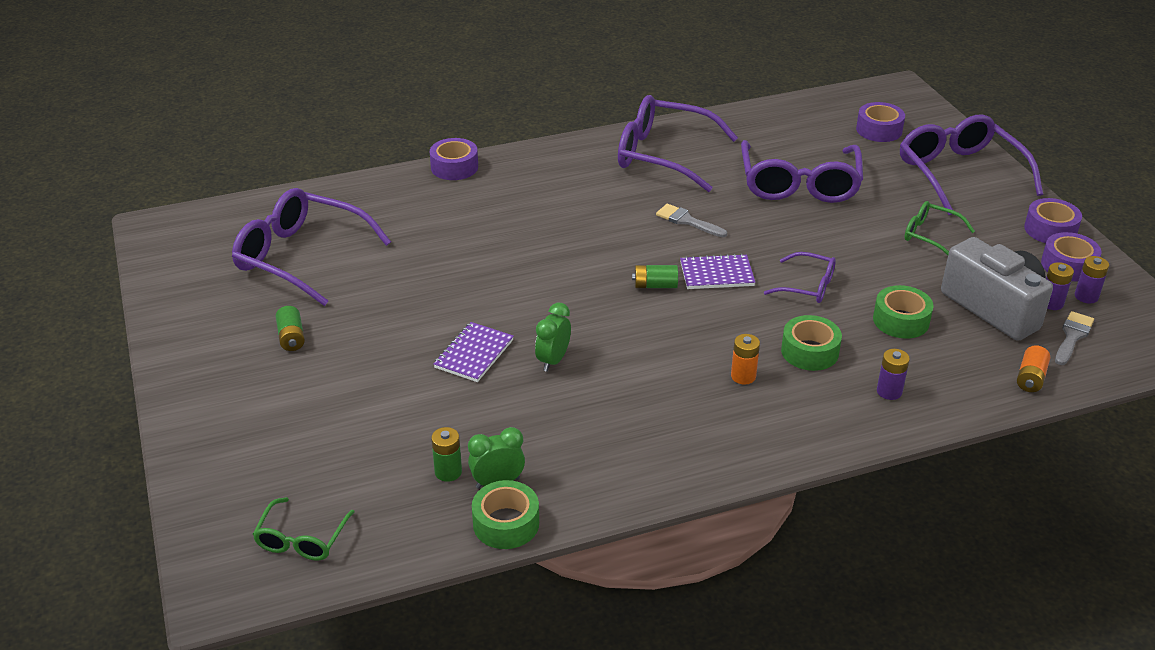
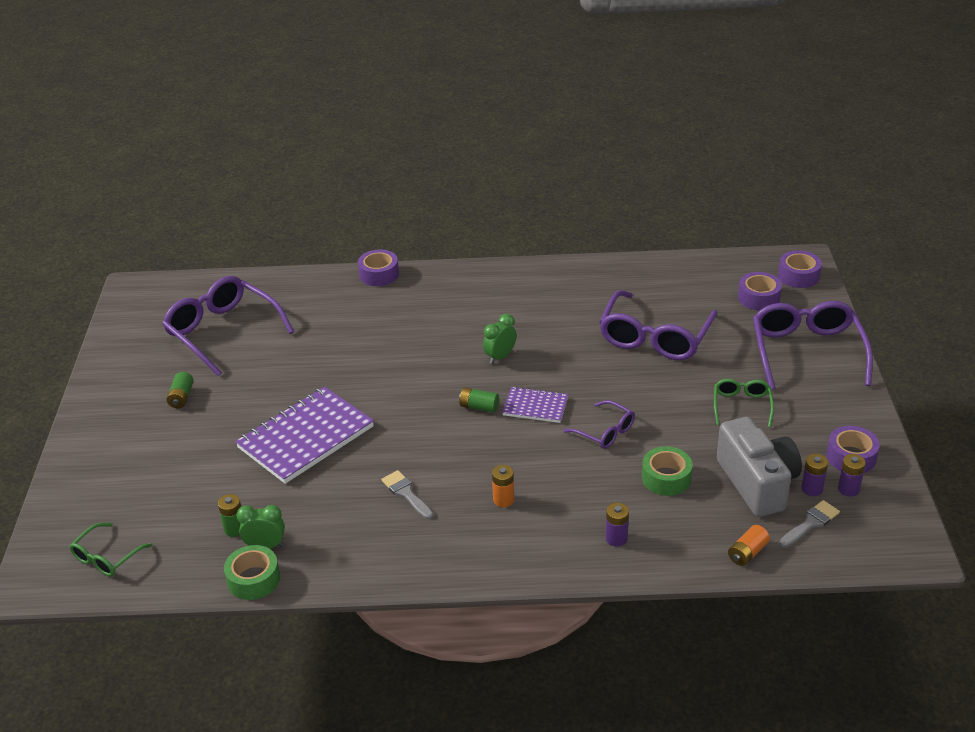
camera: 20 degrees right, 0 degrees up
(474, 354) = (306, 437): purple notebook -> purple notebook, size x1.91
(553, 360) = (362, 455): green clock -> green clock (500, 357)
(663, 155) = (554, 291): purple glasses -> none
(687, 221) = (539, 354): grey brush -> grey brush (406, 493)
(809, 351) = (571, 490): green tape -> none
(930, 236) = (742, 406): green glasses -> green glasses turned 45 degrees clockwise
(1050, 230) = (857, 420): purple tape -> purple tape (798, 276)

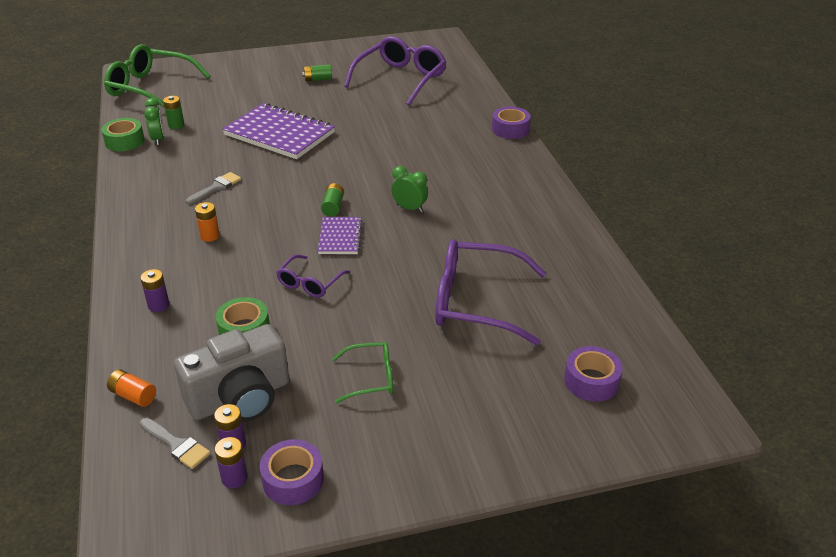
camera: 75 degrees right, 0 degrees up
(106, 557) = (150, 88): green glasses -> green glasses, size x1.95
(798, 276) = (661, 417): purple tape -> none
(806, 352) = (492, 431): purple glasses -> none

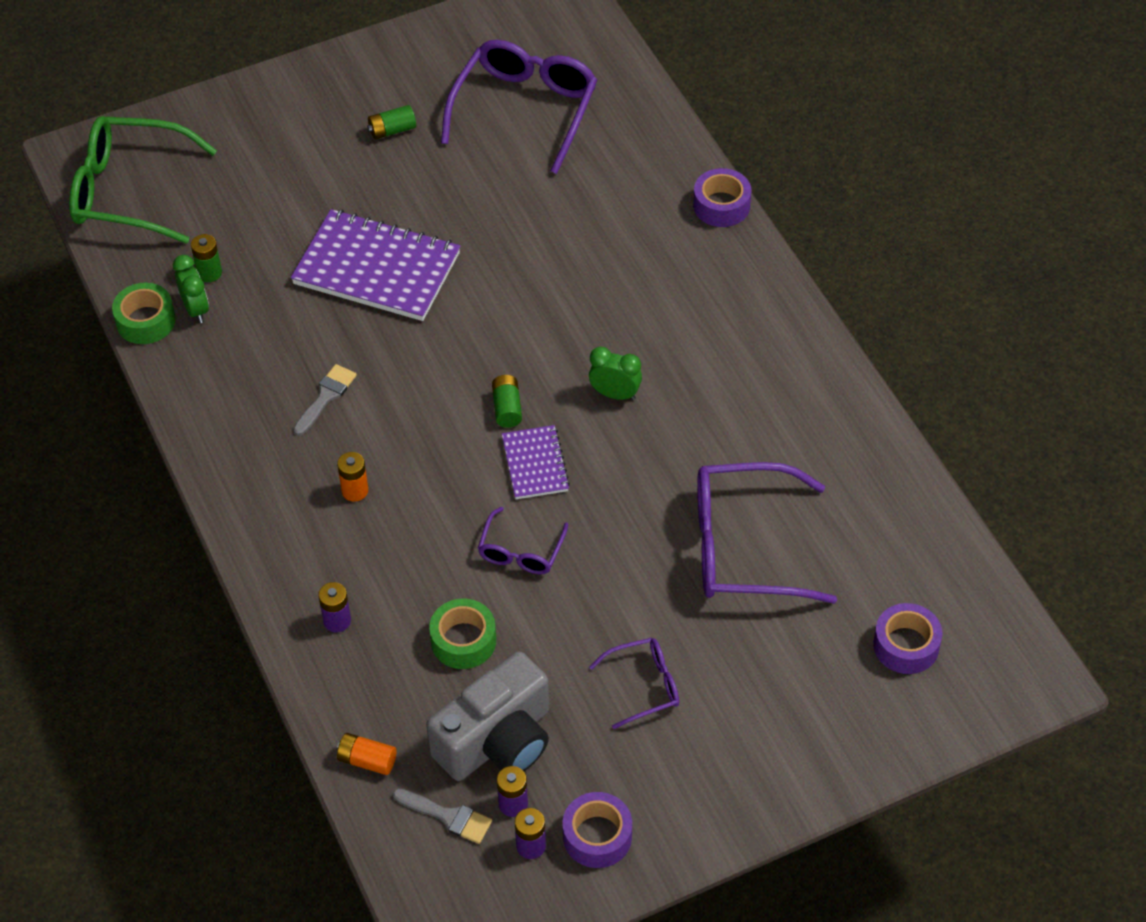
camera: 10 degrees left, 15 degrees up
(371, 378) = (644, 686): green glasses -> purple glasses

